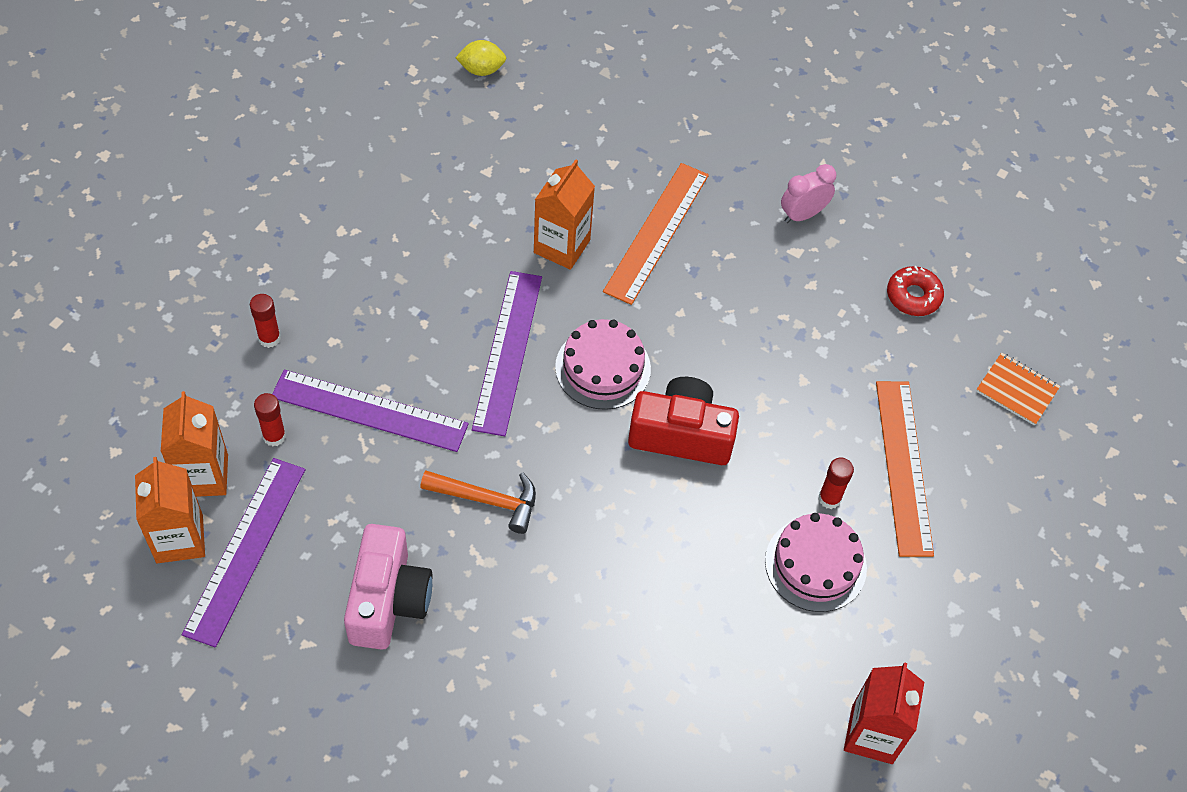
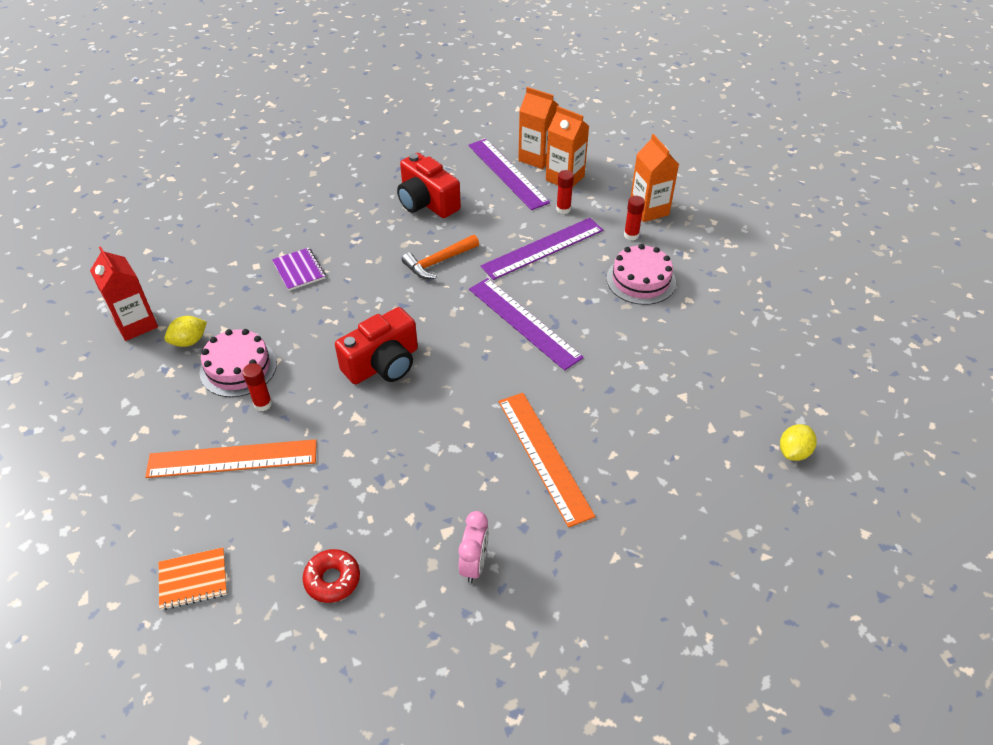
camera: 135 degrees right, 10 degrees down
(388, 600) = (427, 202): pink camera -> red camera
(562, 246) = (580, 396): orange carton -> orange carton (649, 210)
(603, 368) = (467, 358): pink cake -> pink cake (641, 280)
(635, 639) = (299, 270): none -> purple notebook
(835, 649) = (189, 341): none -> yellow lemon
(904, 467) = (232, 459): orange ruler -> orange ruler turned 45 degrees counterclockwise

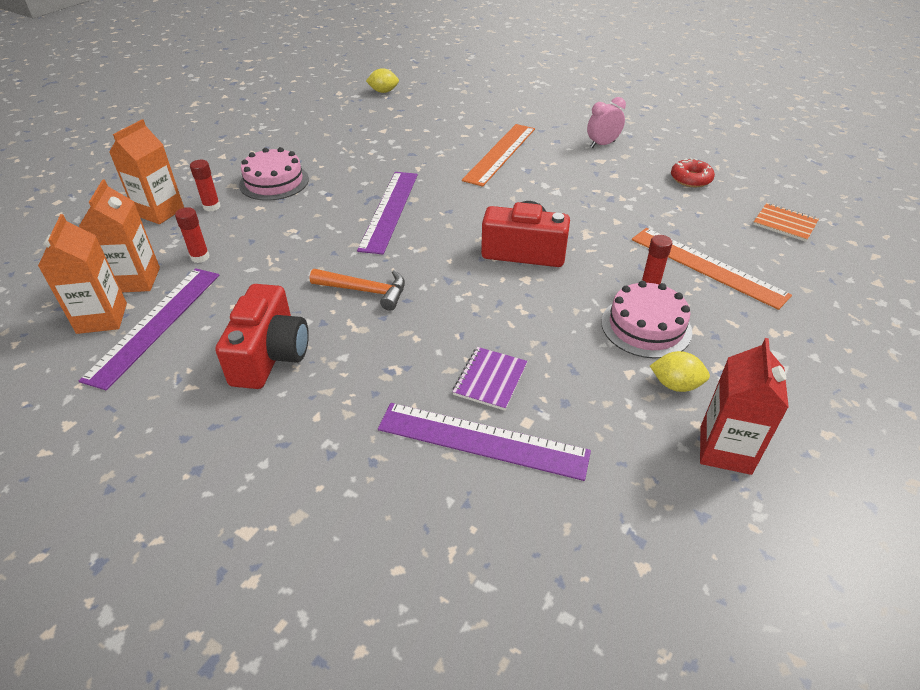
camera: 130 degrees left, 5 degrees down
(543, 248) = (278, 242): purple ruler -> purple ruler (482, 440)

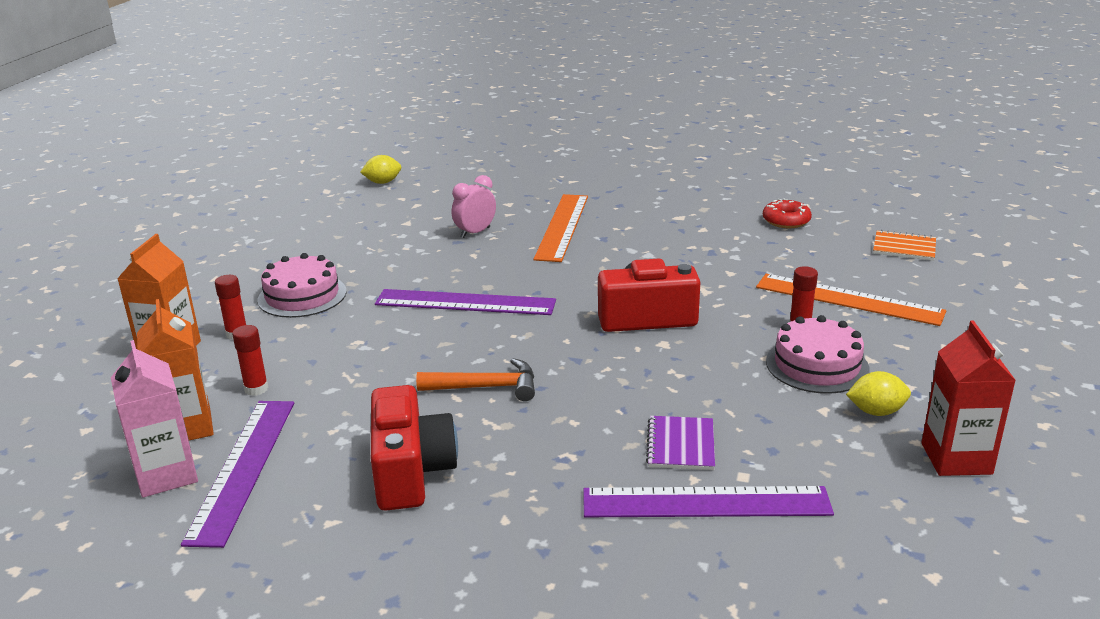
camera: 15 degrees left, 15 degrees down
(102, 318) = (167, 475): orange carton -> pink carton
(389, 210) = (465, 303): purple ruler -> purple ruler turned 75 degrees counterclockwise
(602, 144) = (672, 201): pink clock -> pink clock (475, 232)

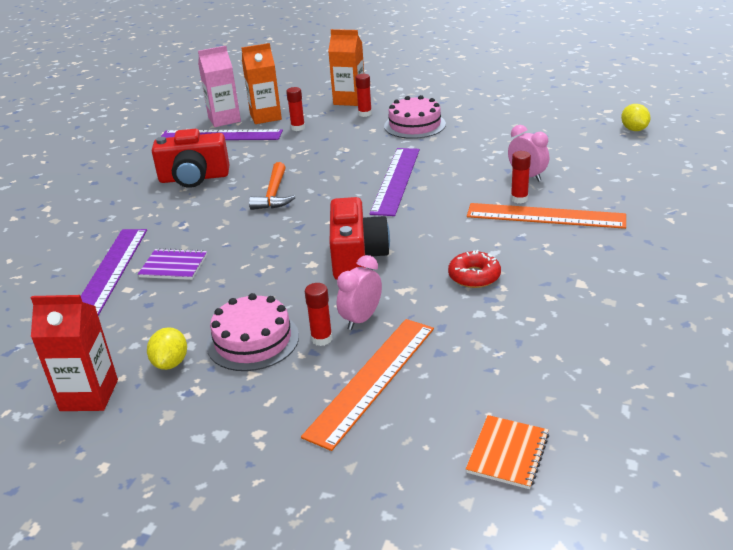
camera: 95 degrees right, 5 degrees up
(525, 237) = (519, 199): none -> red glue stick
(760, 309) = (361, 319): none -> pink clock
(786, 221) = (582, 360): red donut -> red donut (474, 276)

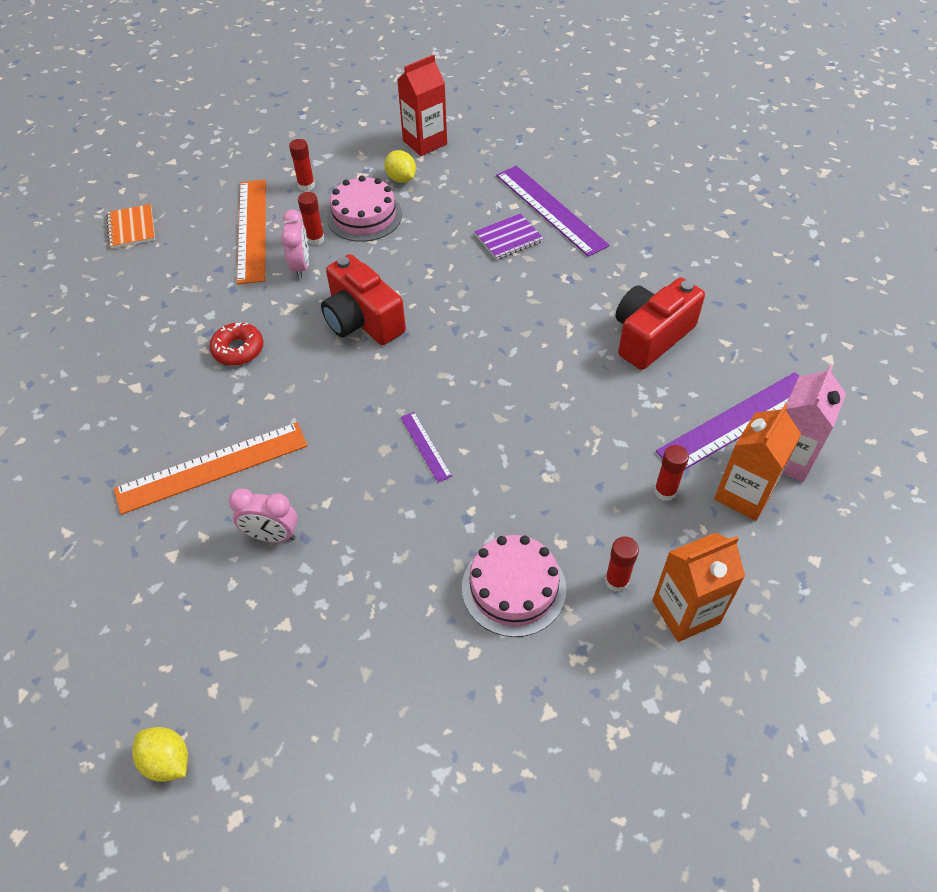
camera: 140 degrees right, 20 degrees up
(273, 195) = (533, 356): orange hammer -> none
(395, 180) = (425, 446): purple ruler -> purple ruler, size x0.48
(519, 199) = (257, 483): red glue stick -> red glue stick (306, 185)

